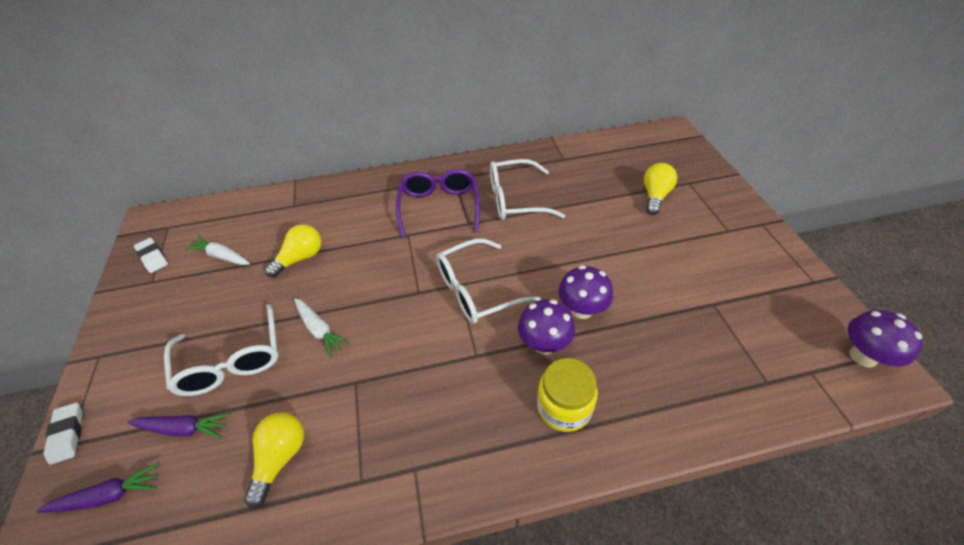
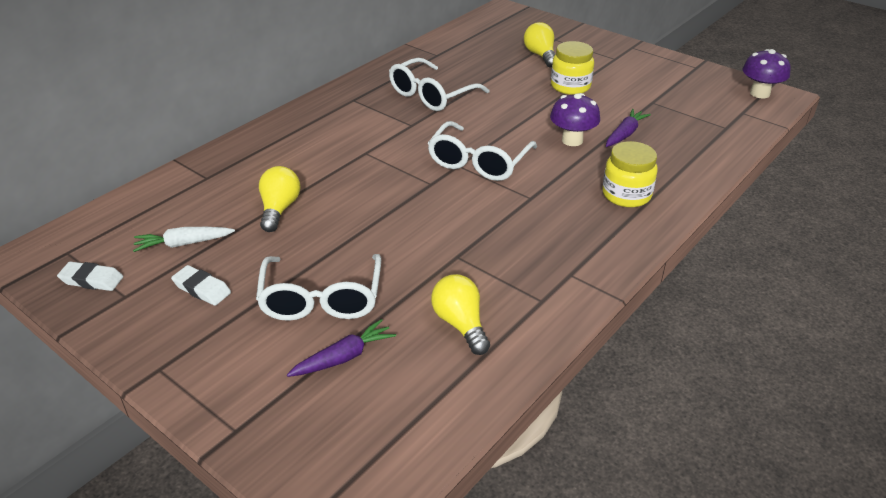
camera: 40 degrees left, 10 degrees down
(67, 434) = (223, 426): white eraser -> white eraser (202, 289)
(108, 496) = (338, 428): purple carrot -> purple carrot (625, 134)
(232, 361) = (321, 300): white glasses -> white glasses turned 60 degrees clockwise
(319, 330) = (376, 243): white carrot -> none
(439, 207) = (368, 124): purple glasses -> none
(544, 344) = (570, 170): purple mushroom -> none
(646, 244) = (570, 86): none -> yellow jar

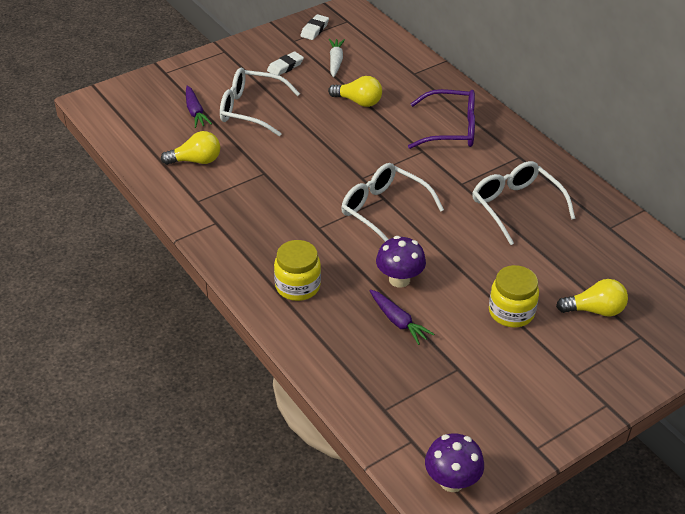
camera: 105 degrees right, 5 degrees up
(318, 140) = (451, 129): none -> purple glasses

